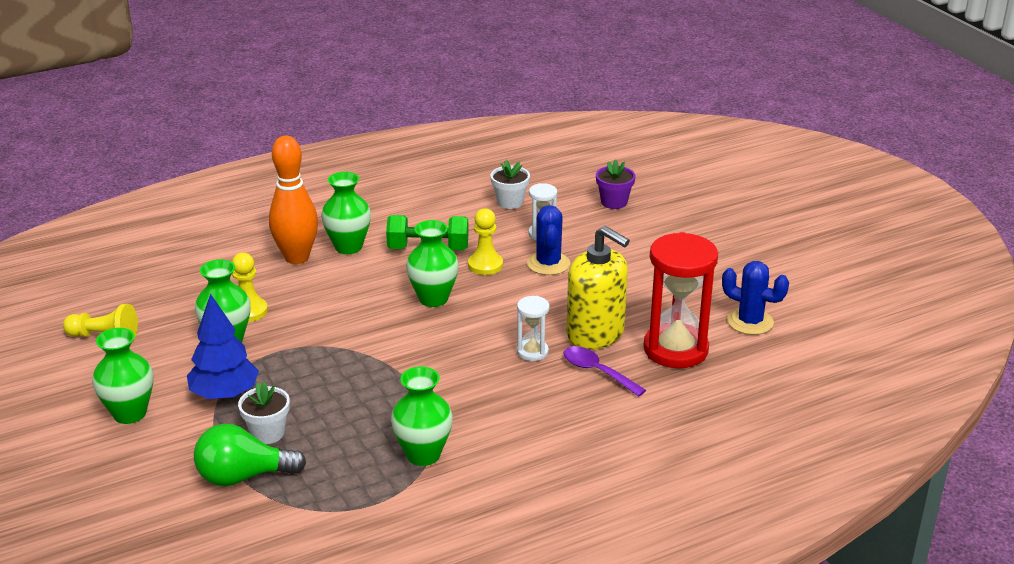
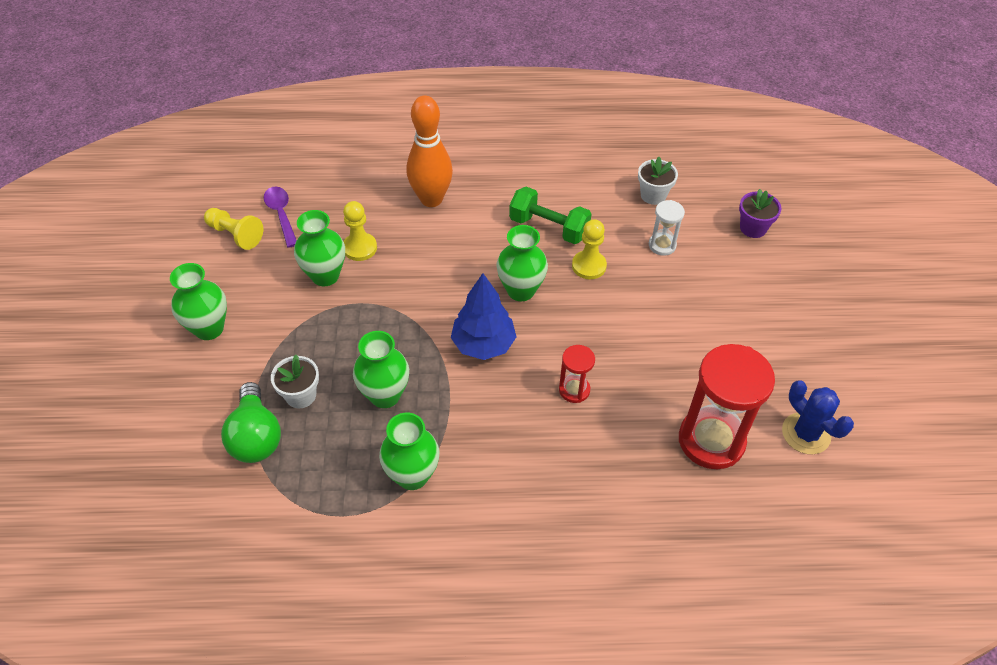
camera: 25 degrees right, 20 degrees up
(225, 394) = (291, 337): blue tree -> blue tree (483, 344)
(243, 476) = (256, 437): green light bulb -> green light bulb turned 120 degrees counterclockwise
(348, 247) = (481, 201): green vase -> green vase (385, 395)
(532, 352) = (574, 390): white hourglass -> red hourglass
(548, 264) = (648, 285): blue cactus -> none
(595, 334) = (645, 390): yellow soap dispenser -> none
(597, 372) = (620, 439): purple spoon -> purple spoon (281, 214)

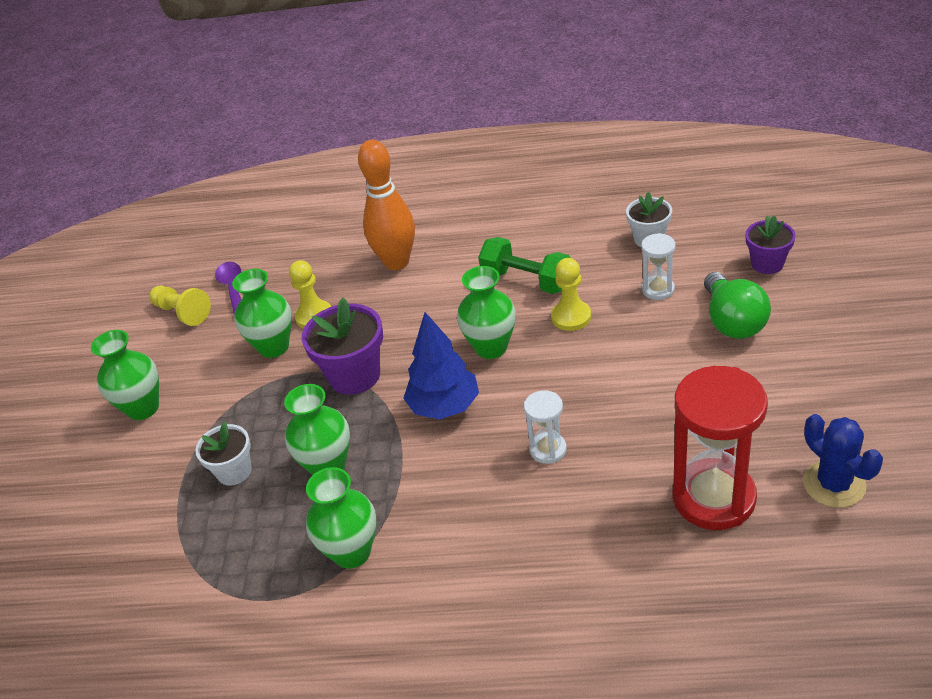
camera: 10 degrees right, 10 degrees down
(256, 437) = (180, 518): green light bulb -> green light bulb (732, 322)
(401, 309) = (354, 375): none -> purple flower pot
(574, 390) = (548, 449): red hourglass -> white hourglass

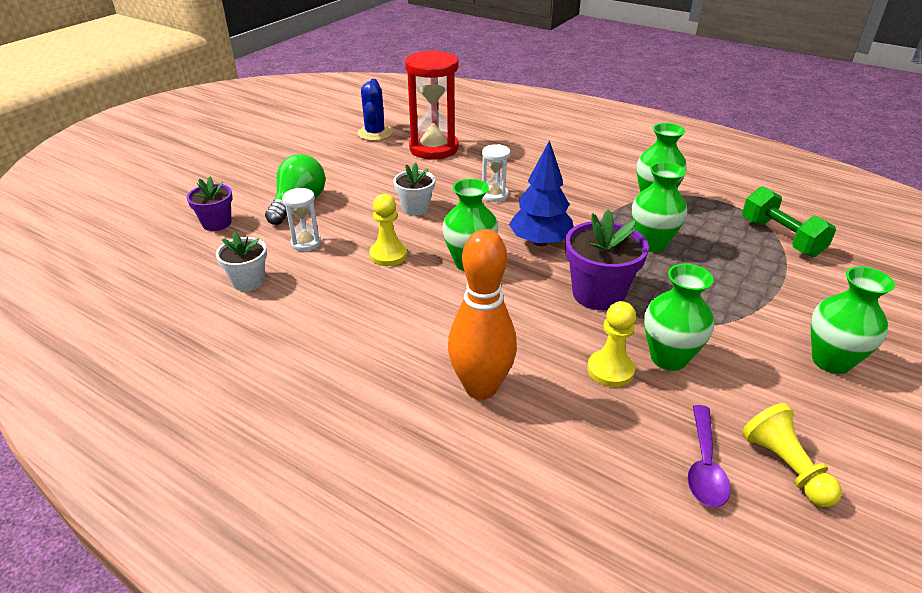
camera: 155 degrees left, 5 degrees down
(234, 471) = (732, 270): white flower pot -> white flower pot (415, 208)
(526, 281) = (384, 299): green dumbbell -> green dumbbell (780, 238)

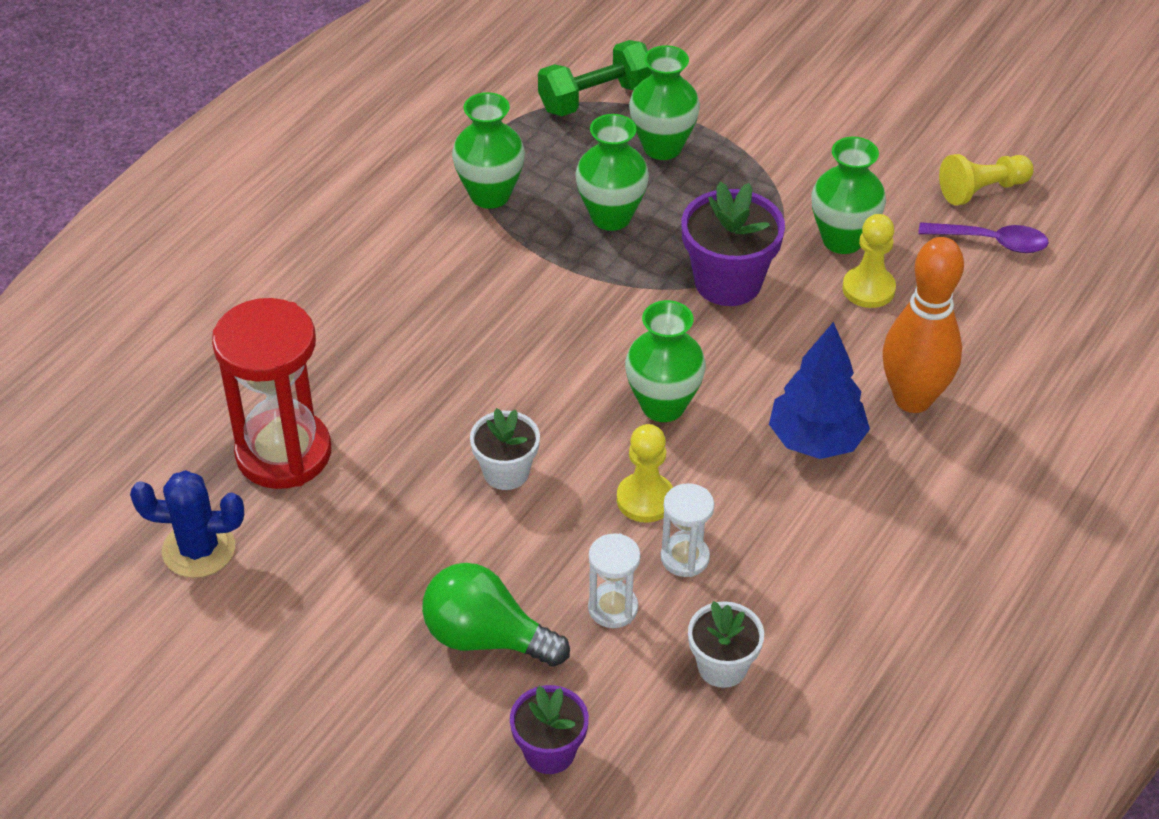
camera: 90 degrees left, 10 degrees up
(494, 195) = (468, 372): white hourglass -> white hourglass (685, 558)
(540, 242) = (608, 327): blue tree -> blue tree (816, 440)
(831, 361) = (832, 122): green vase -> green vase (662, 147)

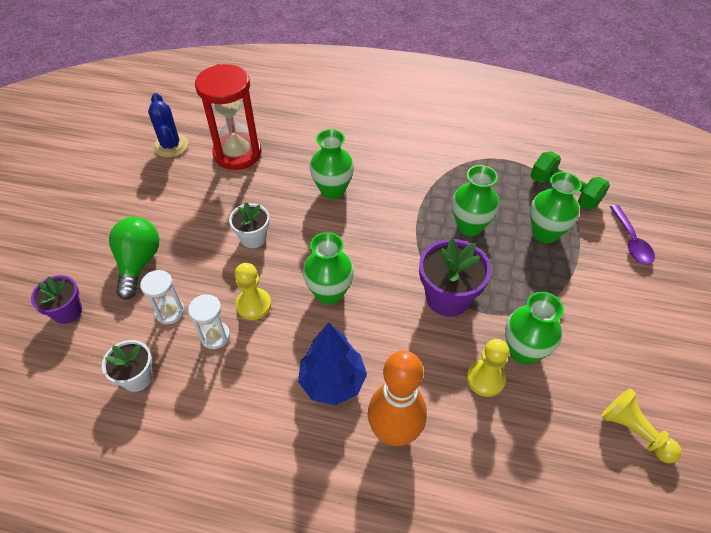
camera: 70 degrees right, 5 degrees up
(490, 195) = (454, 171): green vase -> green vase (332, 190)
(992, 242) = (582, 451): purple spoon -> purple spoon (631, 241)

